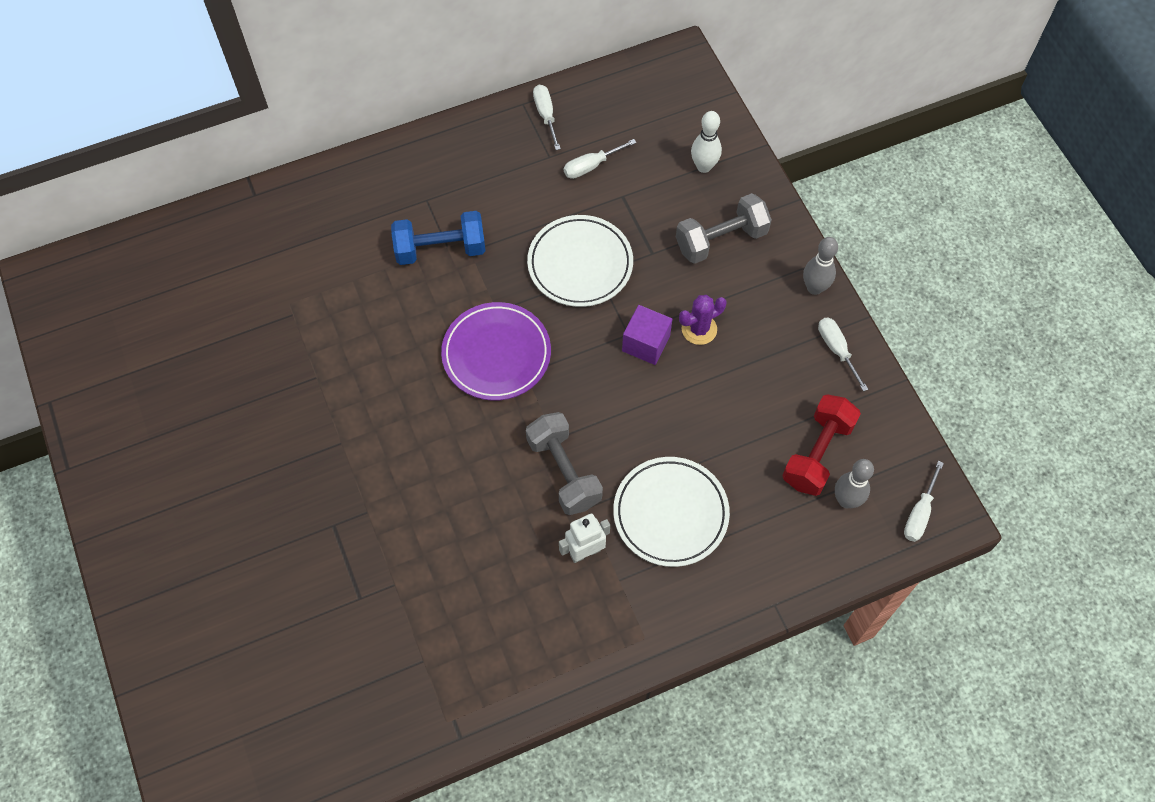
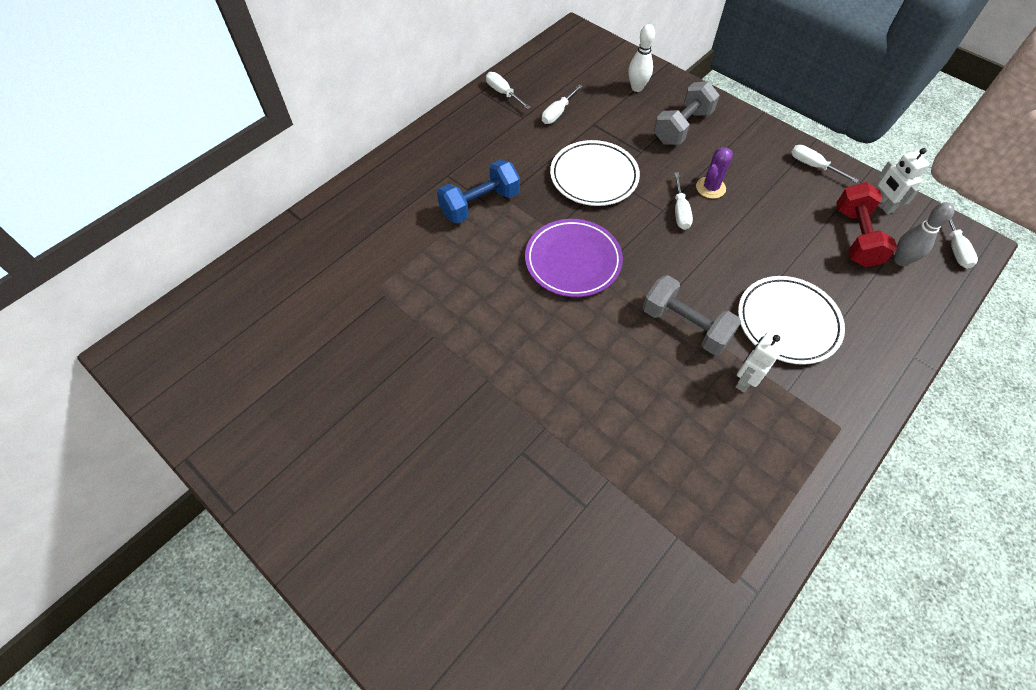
camera: 25 degrees left, 5 degrees down
(646, 343) = (680, 211): purple cube -> white screwdriver
(814, 288) = (767, 134): grey bowling pin -> none
(879, 429) = (882, 205): none -> white robot

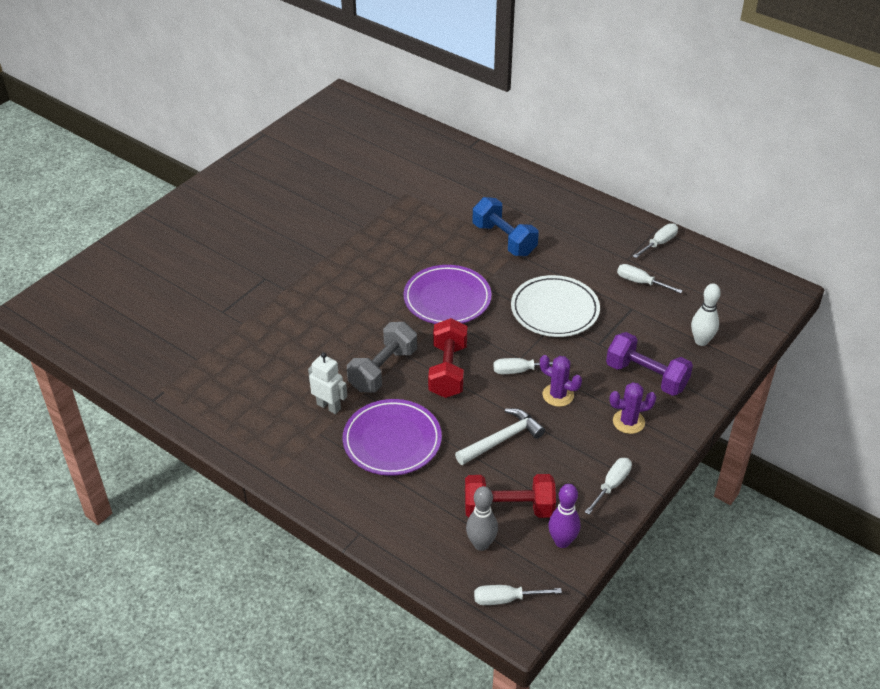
camera: 85 degrees right, 15 degrees down
(682, 127) = (646, 376): grey dumbbell -> purple dumbbell
(683, 268) = (448, 370): none -> red dumbbell
(738, 146) = (628, 422): none -> purple cactus
(772, 233) = (502, 439): none -> white hammer
(787, 322) = (392, 441): white plate -> purple plate
(882, 205) = (562, 541): white robot -> purple bowling pin

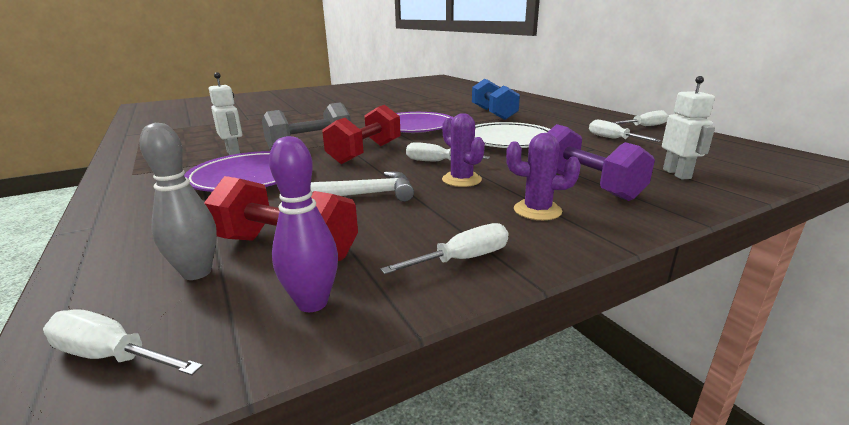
camera: 25 degrees right, 20 degrees down
(701, 341) = (677, 174): white bowling pin -> white robot

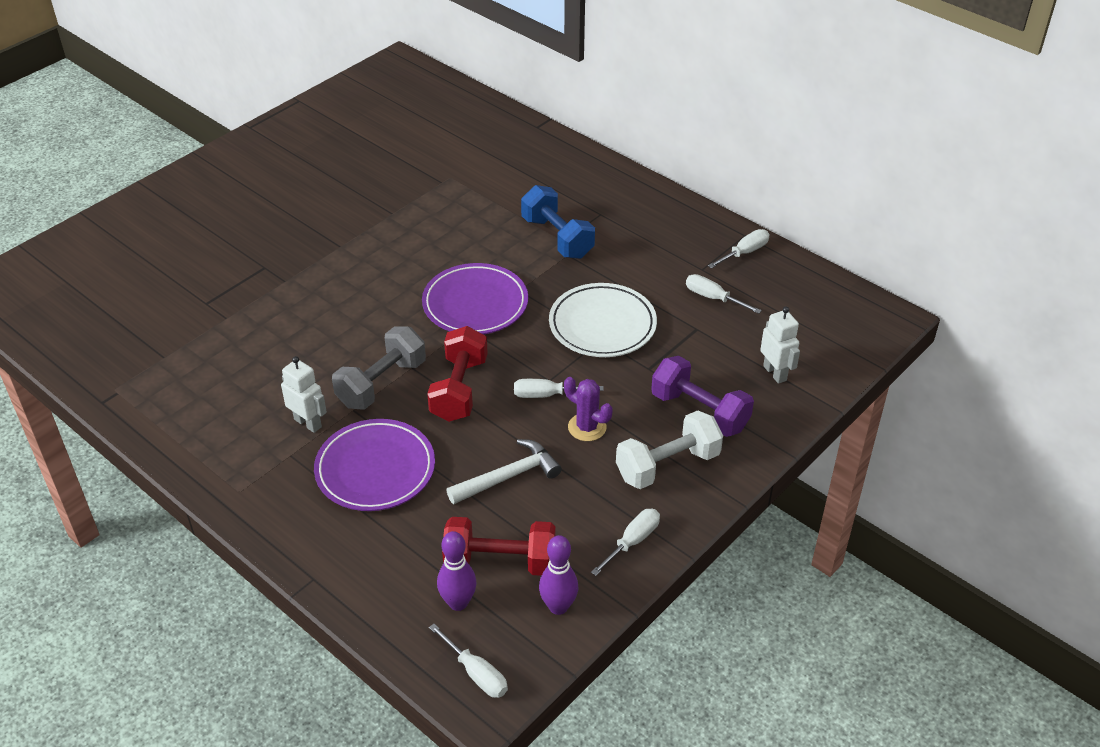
camera: 20 degrees left, 20 degrees up
(111, 356) = (476, 673): white screwdriver -> white screwdriver turned 135 degrees counterclockwise
(197, 272) = (458, 603): grey bowling pin -> purple bowling pin
(537, 210) = (667, 465): purple cactus -> white dumbbell

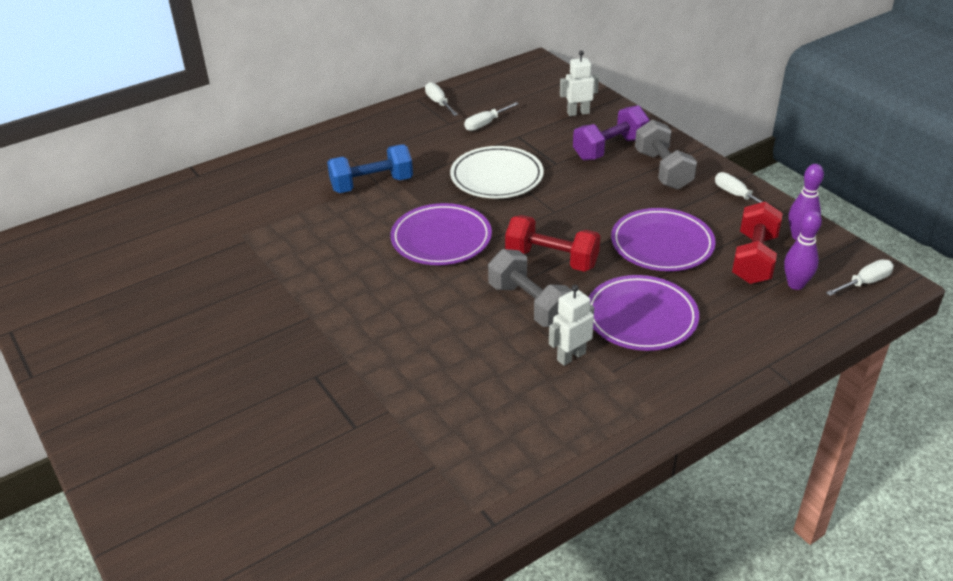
camera: 75 degrees left, 5 degrees down
(509, 476) = (662, 244): white hammer -> purple plate
(547, 395) = (572, 214): white screwdriver -> none
(587, 427) = (614, 200): purple cactus -> none
(667, 465) = (663, 170): white dumbbell -> grey dumbbell

